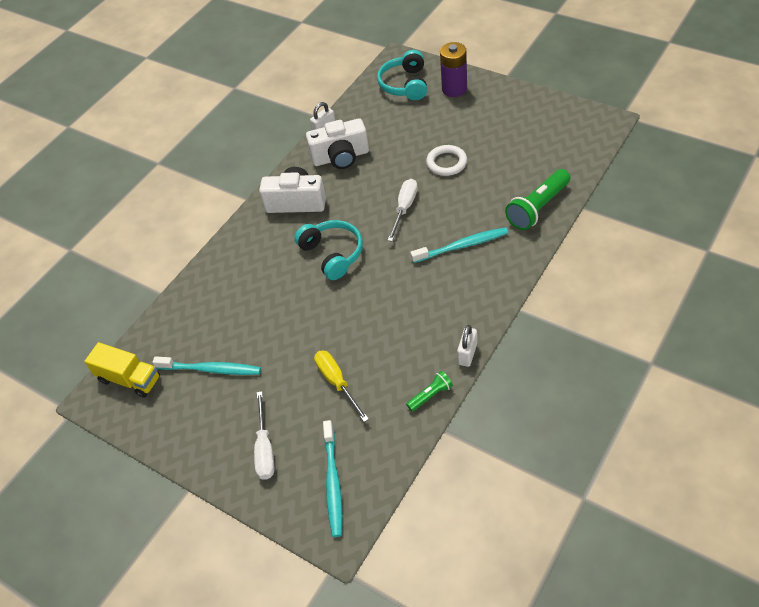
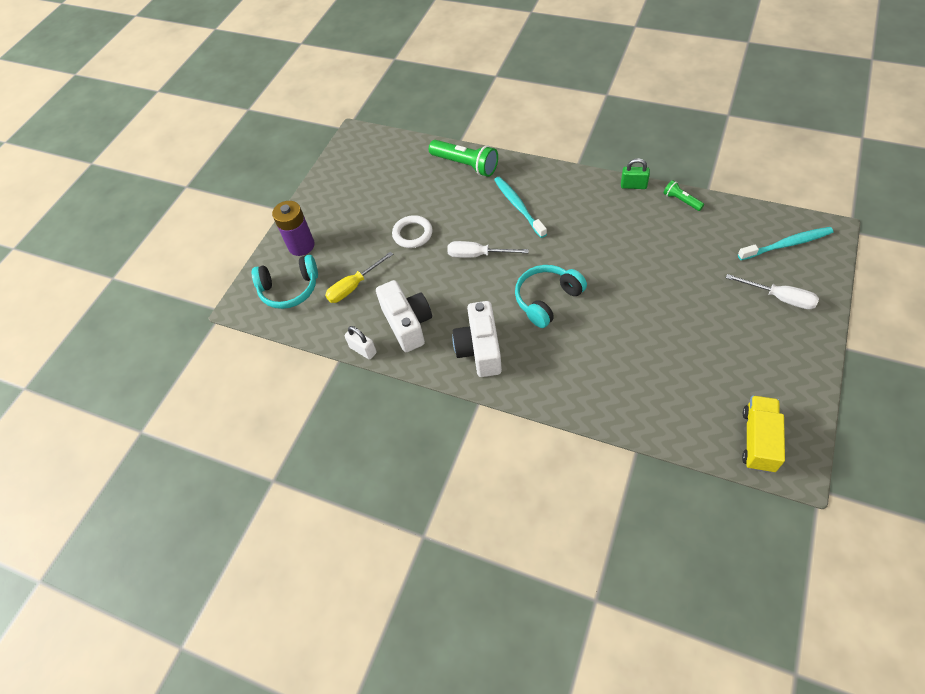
camera: 100 degrees left, 5 degrees up
(211, 369) = (717, 366): turquoise toothbrush -> none
(265, 449) = (779, 298): white screwdriver -> white screwdriver turned 45 degrees clockwise
(337, 382) = (693, 263): yellow screwdriver -> yellow screwdriver (354, 286)
(467, 354) = (633, 185): white padlock -> green padlock

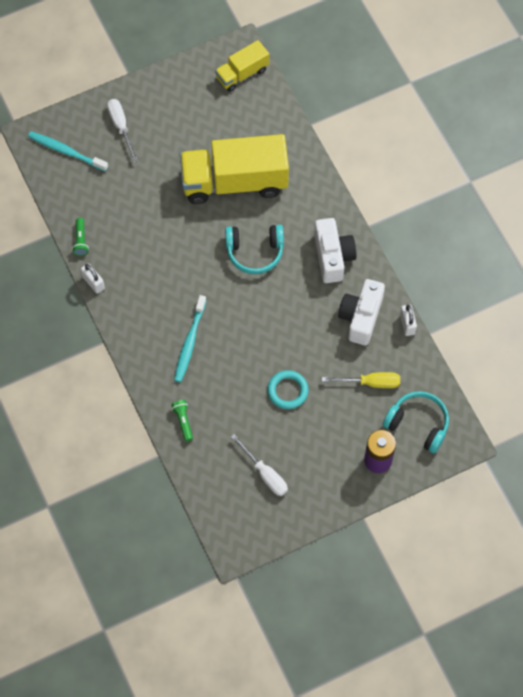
camera: 145 degrees left, 10 degrees up
(412, 234) = (287, 391): white ring -> turquoise ring
(465, 165) = (183, 421): green flashlight -> green flashlight, size x0.53
(477, 255) = (261, 328): white screwdriver -> white screwdriver (265, 474)
(480, 349) = (332, 257): white camera -> white camera turned 45 degrees counterclockwise
(632, 337) = (234, 182): none -> yellow truck
(633, 185) = (93, 283): green padlock -> white padlock

